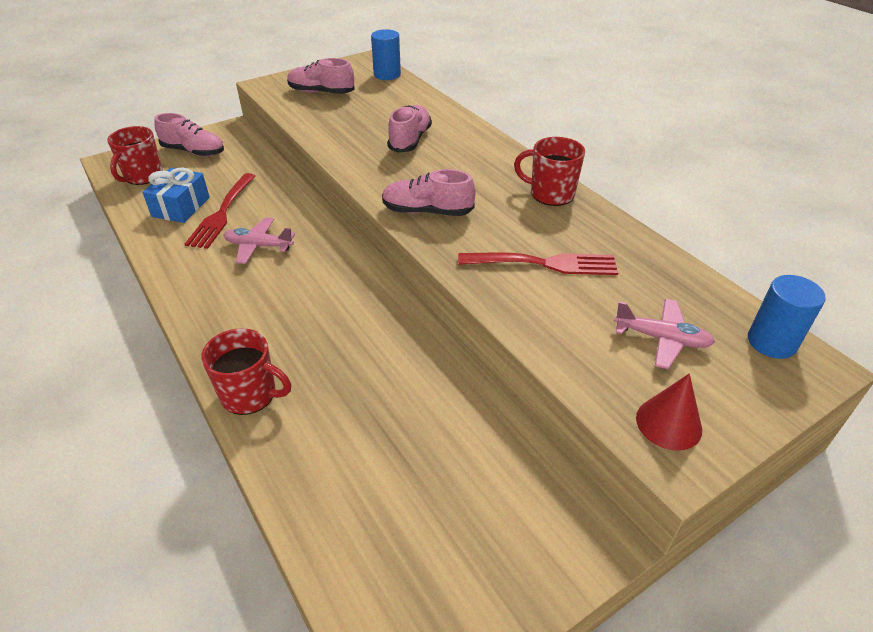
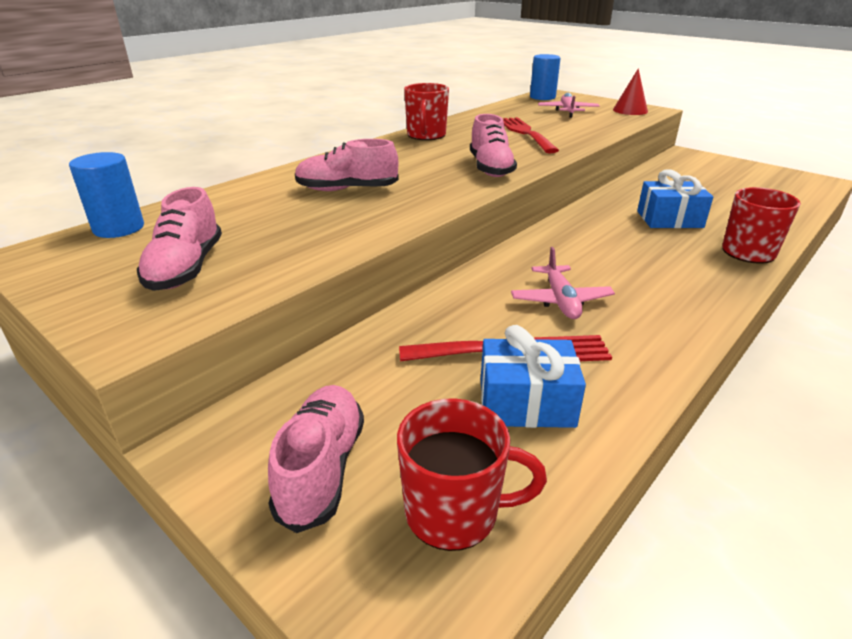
camera: 105 degrees left, 10 degrees down
(352, 372) = (669, 219): none -> blue gift

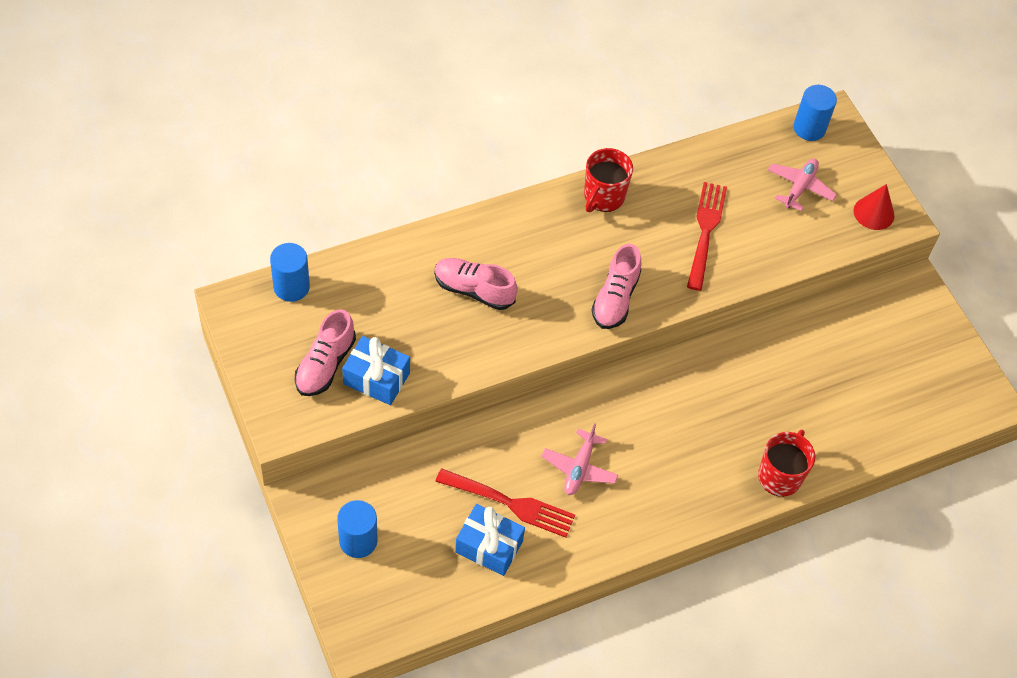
camera: 20 degrees right, 25 degrees up
(322, 469) = (358, 541): pink shoe -> blue cylinder
(454, 512) = (408, 595): red mug -> none
(669, 219) = (764, 403): blue gift -> blue gift (376, 378)

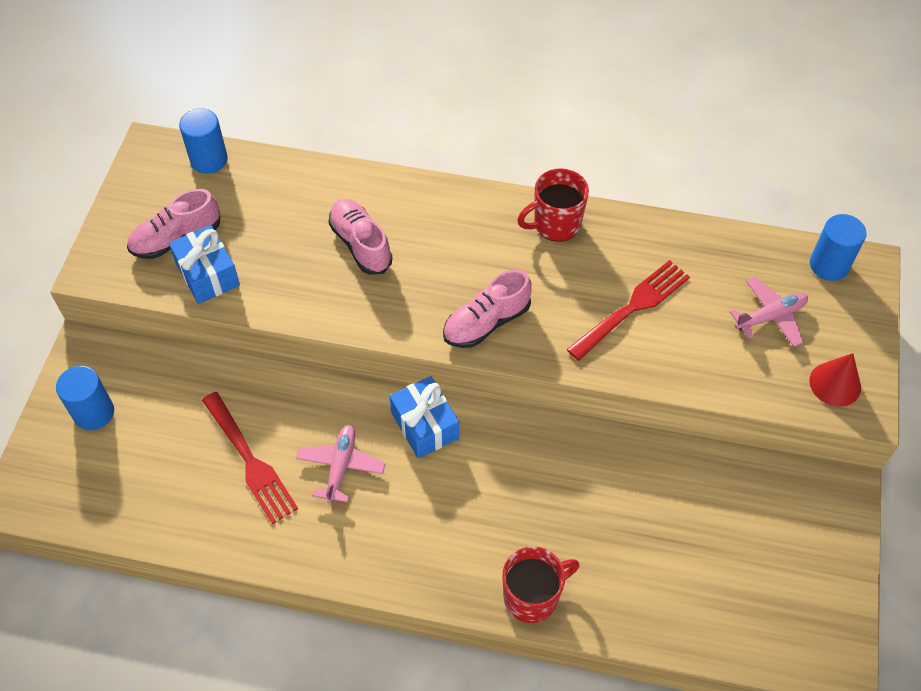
camera: 40 degrees right, 0 degrees up
(489, 546) = (197, 488): blue gift -> blue gift (424, 425)
(579, 468) = (341, 467): pink plane -> pink plane turned 135 degrees clockwise

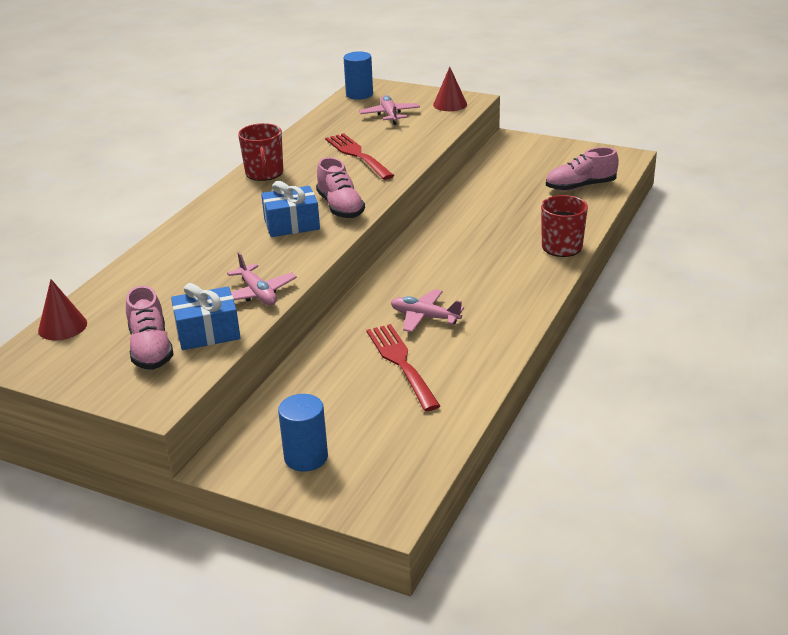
camera: 75 degrees left, 25 degrees down
(209, 160) = (62, 326): blue cylinder -> red cone
(250, 461) = (401, 363): red fork -> red fork turned 90 degrees counterclockwise
(283, 294) = (258, 293): none -> pink plane
(361, 244) = (227, 253): pink shoe -> pink shoe (580, 186)
(424, 425) = (401, 276): blue gift -> blue gift (292, 224)

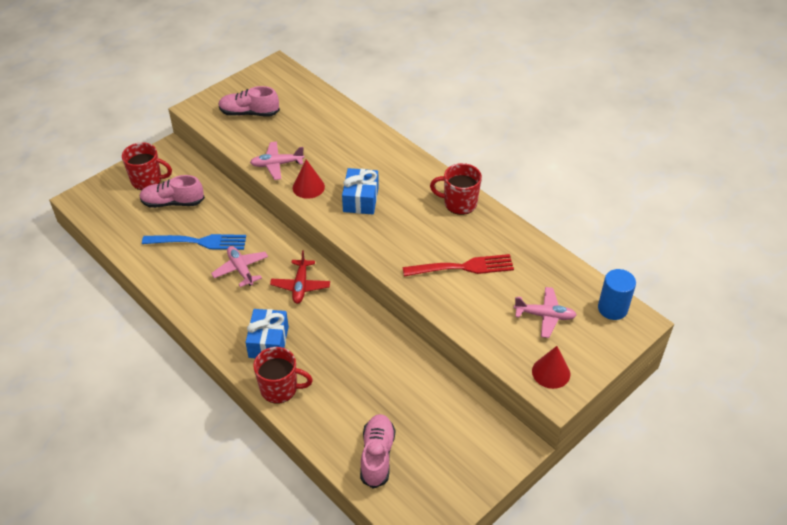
camera: 110 degrees right, 15 degrees up
(62, 326) = (300, 84): red cone -> red cone (308, 187)
(208, 332) = (249, 136): blue gift -> blue gift (268, 342)
(306, 457) = (147, 180): blue cylinder -> red mug
(340, 207) = (371, 231): pink shoe -> pink shoe (173, 202)
(401, 363) = (199, 242): red fork -> blue fork
(419, 272) = (300, 286): none -> red plane
(425, 317) = (241, 269): pink plane -> pink plane turned 75 degrees counterclockwise

